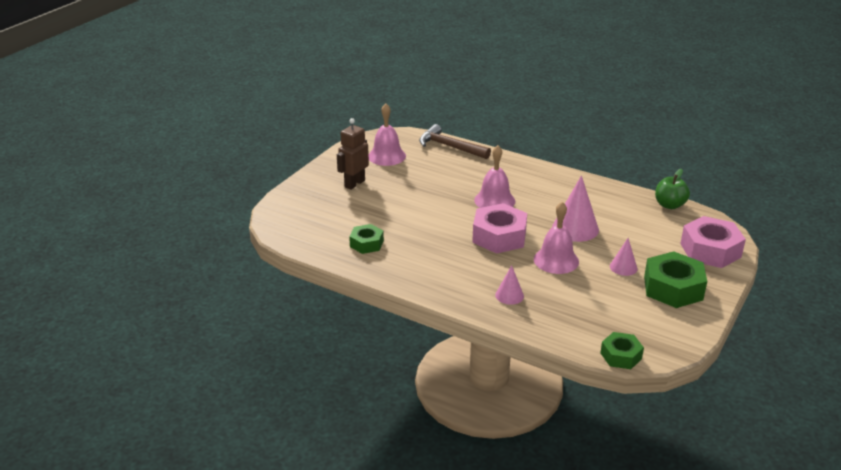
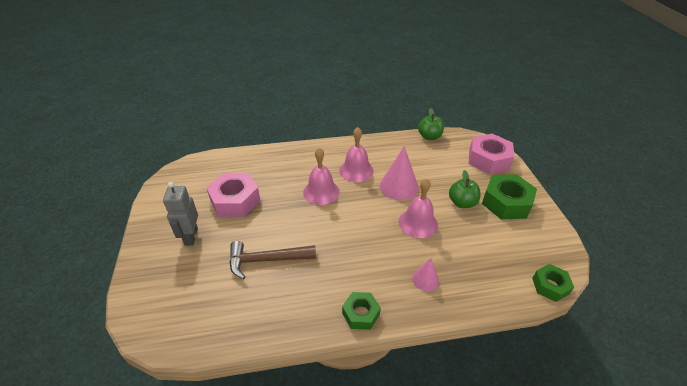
camera: 40 degrees left, 10 degrees up
(354, 183) = (191, 236): brown robot -> grey robot
(366, 244) = (263, 299): green nut -> green nut (360, 314)
(387, 156) = (194, 192): pink bell -> pink bell (356, 170)
(450, 147) = (239, 159): brown hammer -> brown hammer (266, 260)
(499, 236) = (359, 224): pink nut -> pink nut (235, 200)
(623, 267) = (462, 203): pink cone -> green apple

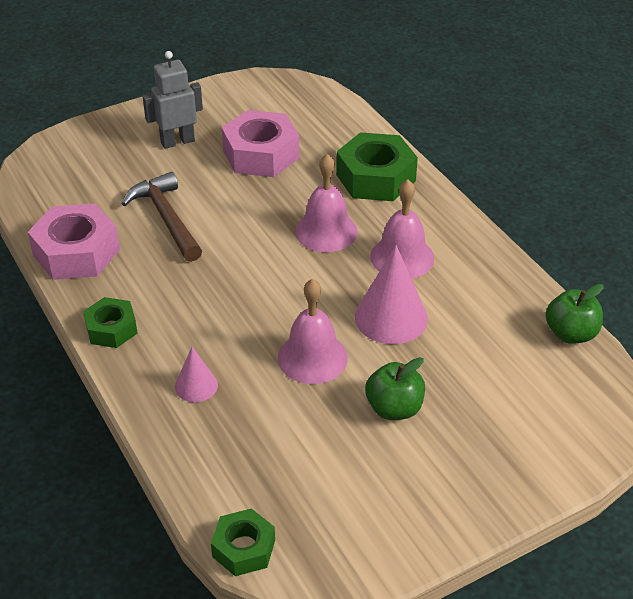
camera: 70 degrees right, 0 degrees up
(488, 159) = (554, 436): pink nut -> pink nut (76, 253)
(506, 202) = (431, 474): green nut -> green nut (376, 178)

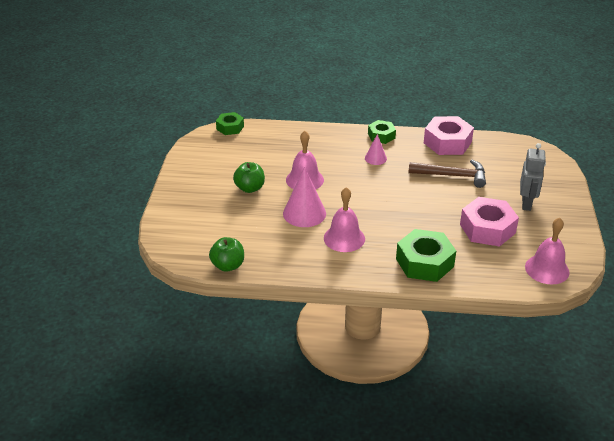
camera: 125 degrees right, 5 degrees down
(196, 385) = (322, 145): pink cone -> pink cone (375, 158)
(326, 231) = (391, 222): pink bell -> pink bell (547, 269)

